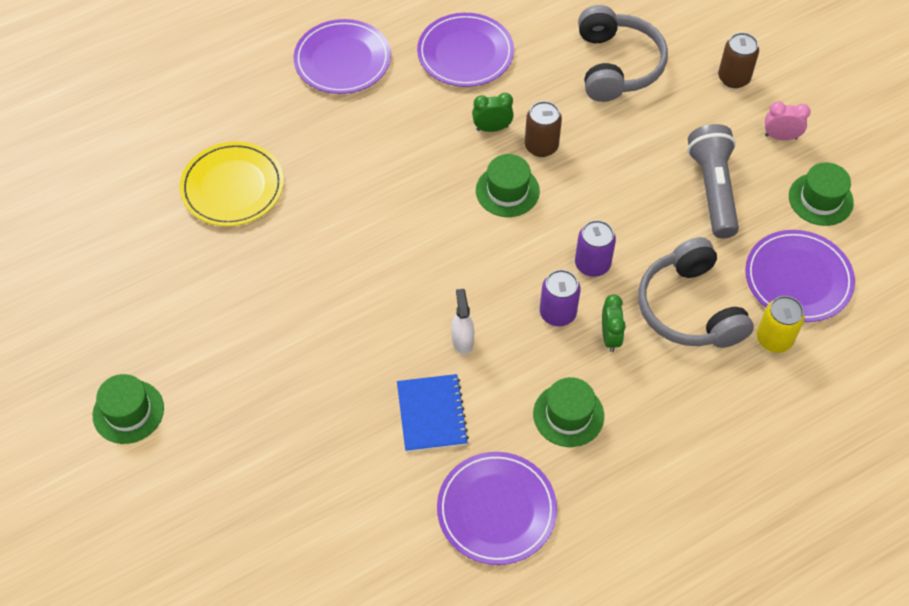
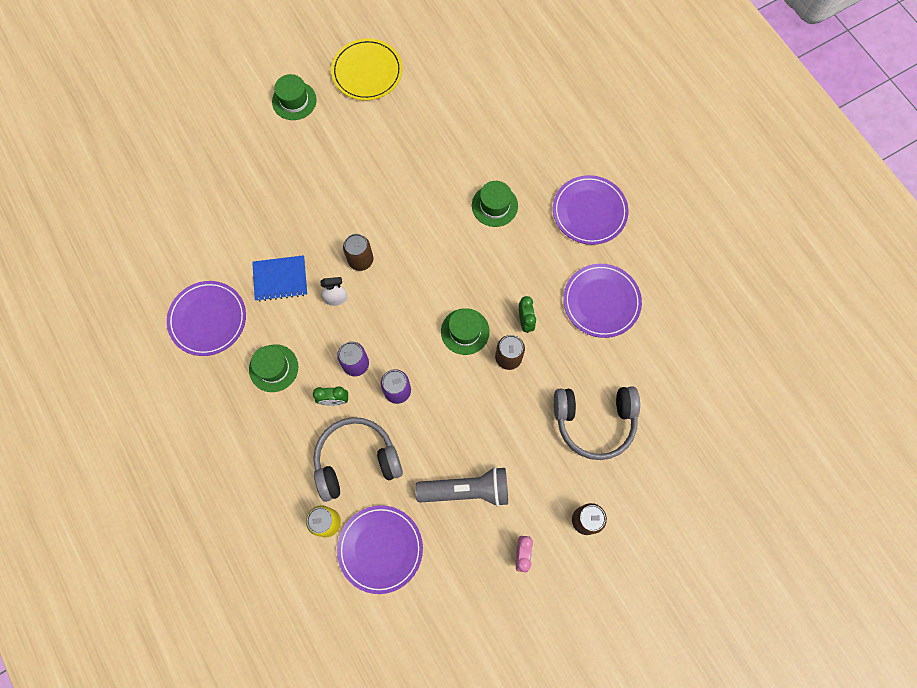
camera: 90 degrees right, 15 degrees up
(232, 187) = (468, 145): yellow plate -> yellow plate (367, 72)
(404, 312) = (360, 260): none -> brown can
(820, 199) = (457, 579): green hat -> green hat (494, 205)

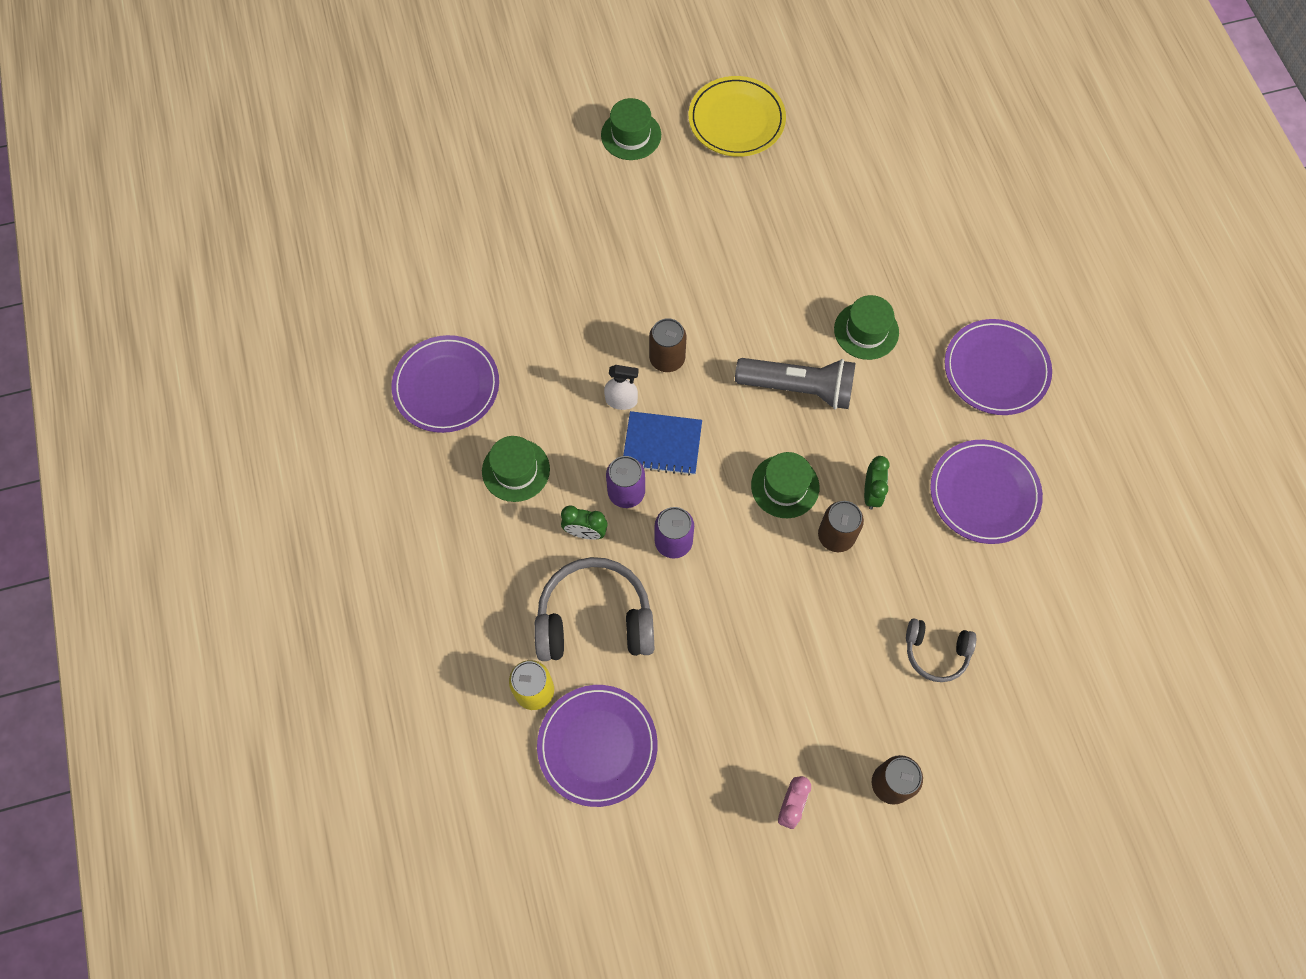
camera: 15 degrees right, 5 degrees down
(280, 279) = (554, 357): blue notebook -> blue notebook (662, 444)
(466, 490) = (735, 698): grey flashlight -> grey flashlight (798, 388)
(594, 421) = (936, 652): grey headphones -> grey headphones, size x0.56

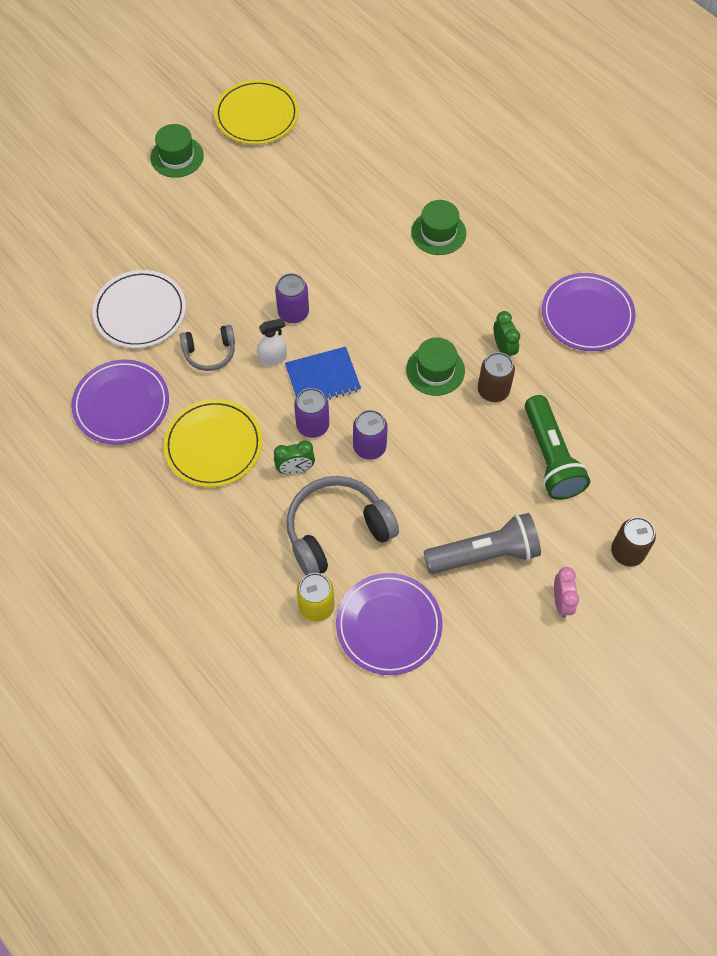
camera: 25 degrees left, 5 degrees down
(512, 293) = (140, 312): none -> white plate
(516, 470) = (213, 445): green hat -> yellow plate
(667, 358) = (293, 313): brown can -> purple can
(798, 388) = (408, 294): grey flashlight -> grey flashlight (485, 554)
(861, 639) = (551, 457): none -> green flashlight
(936, 652) = (611, 443): grey headphones -> grey headphones (210, 352)
(996, 369) = (550, 223): purple plate -> none

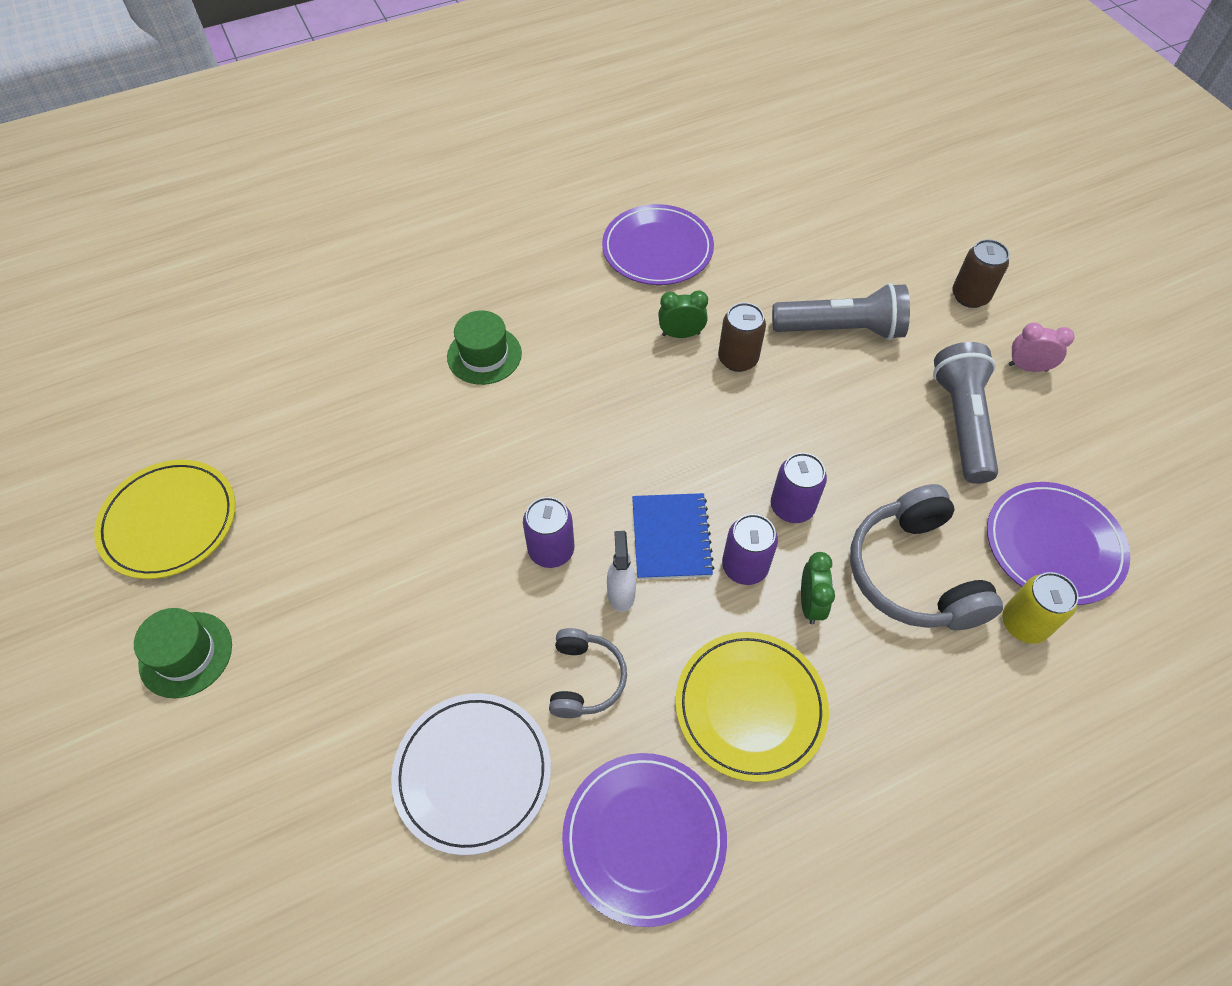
camera: 75 degrees left, 5 degrees down
(435, 370) = (693, 409): green hat -> none
(551, 457) = (841, 329): green flashlight -> grey flashlight

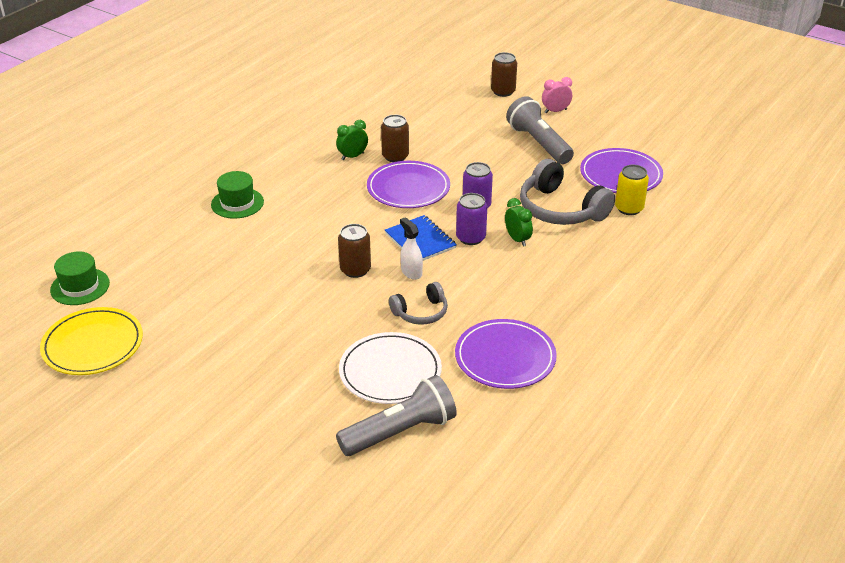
camera: 30 degrees left, 20 degrees down
(186, 654) = (164, 395): green hat -> green hat (80, 286)
(551, 550) = (355, 270): purple can -> brown can
(585, 679) = (420, 312): grey headphones -> grey headphones turned 90 degrees clockwise
(657, 249) = (305, 124): purple plate -> purple plate (408, 188)
(750, 707) = (519, 289): yellow plate -> none
(841, 329) = (443, 126): grey flashlight -> grey flashlight (400, 432)

